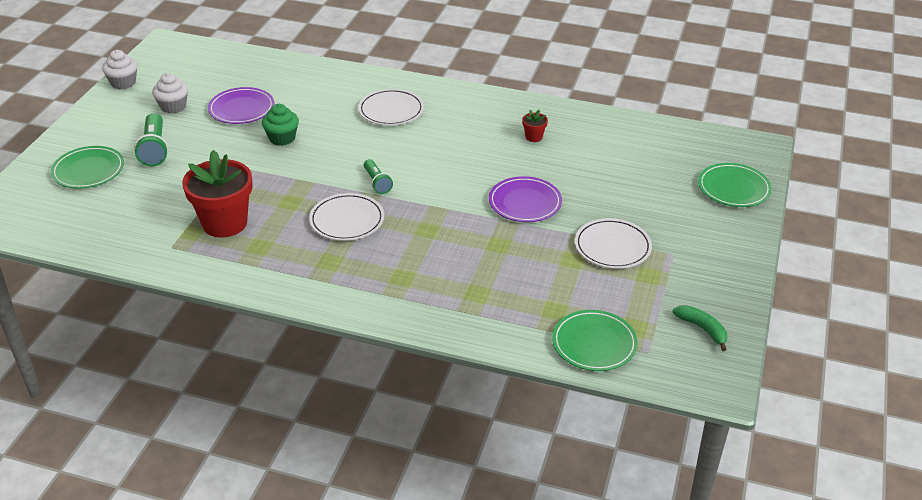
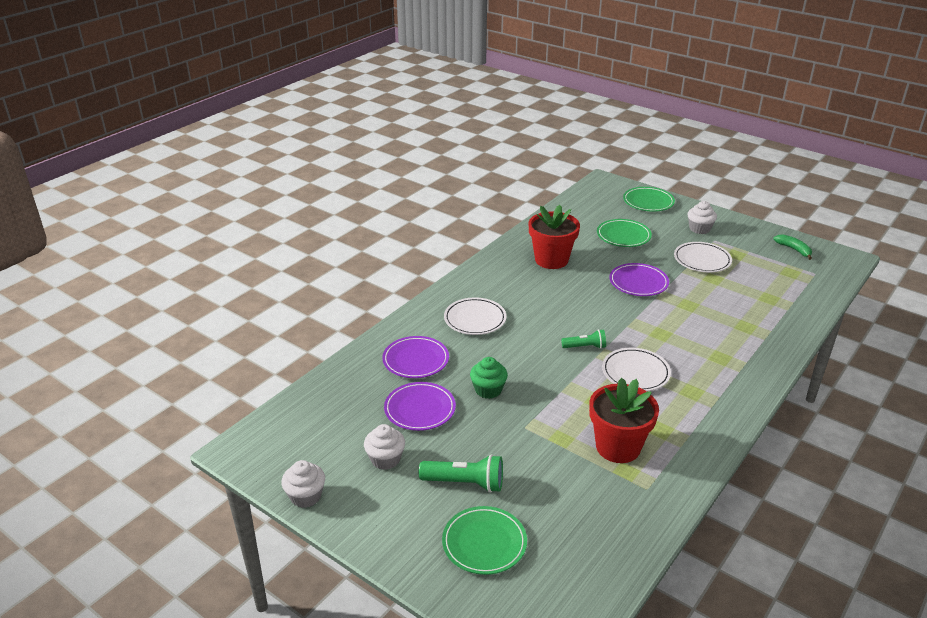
camera: 70 degrees left, 5 degrees down
(310, 93) = (416, 360): none -> purple plate
(534, 137) = (551, 260): red flower pot -> red flower pot, size x2.36
(594, 344) = (806, 291): green plate -> green plate (623, 236)
(694, 238) = (699, 229): none -> white cupcake
(702, 329) = (794, 249): green banana -> green banana turned 75 degrees clockwise

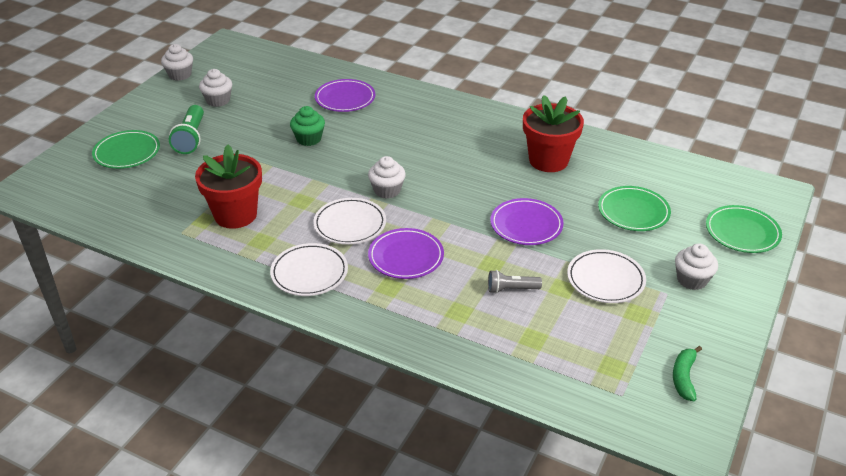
camera: 80 degrees right, 5 degrees up
(420, 409) = (279, 108): purple plate -> purple plate (406, 257)
(475, 319) = (416, 122): white plate -> white plate (309, 273)
(585, 347) = (387, 190): green flashlight -> white cupcake
(716, 300) = (511, 289): none -> grey flashlight
(794, 249) = (684, 377): green banana -> green banana turned 150 degrees clockwise

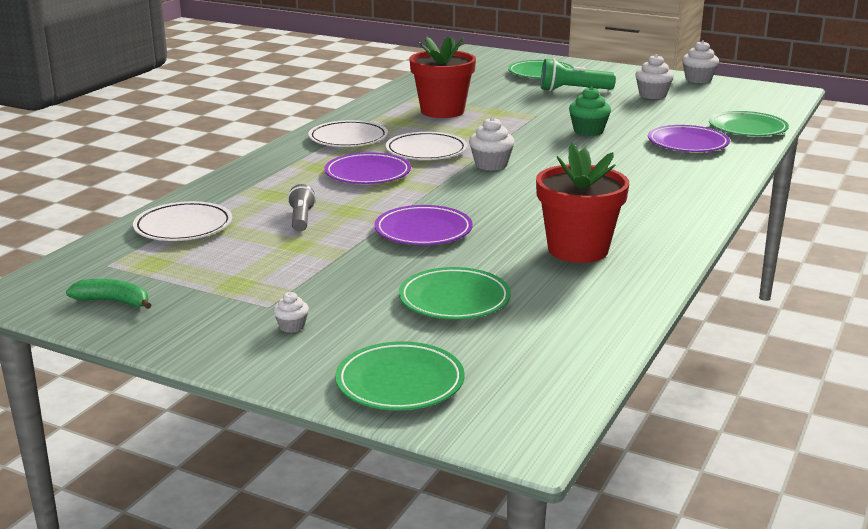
camera: 90 degrees right, 15 degrees down
(314, 71) = (747, 128): none -> green plate
(605, 279) = (306, 270): white plate -> white plate (183, 227)
(692, 280) = (292, 326): white cupcake -> white cupcake, size x0.56

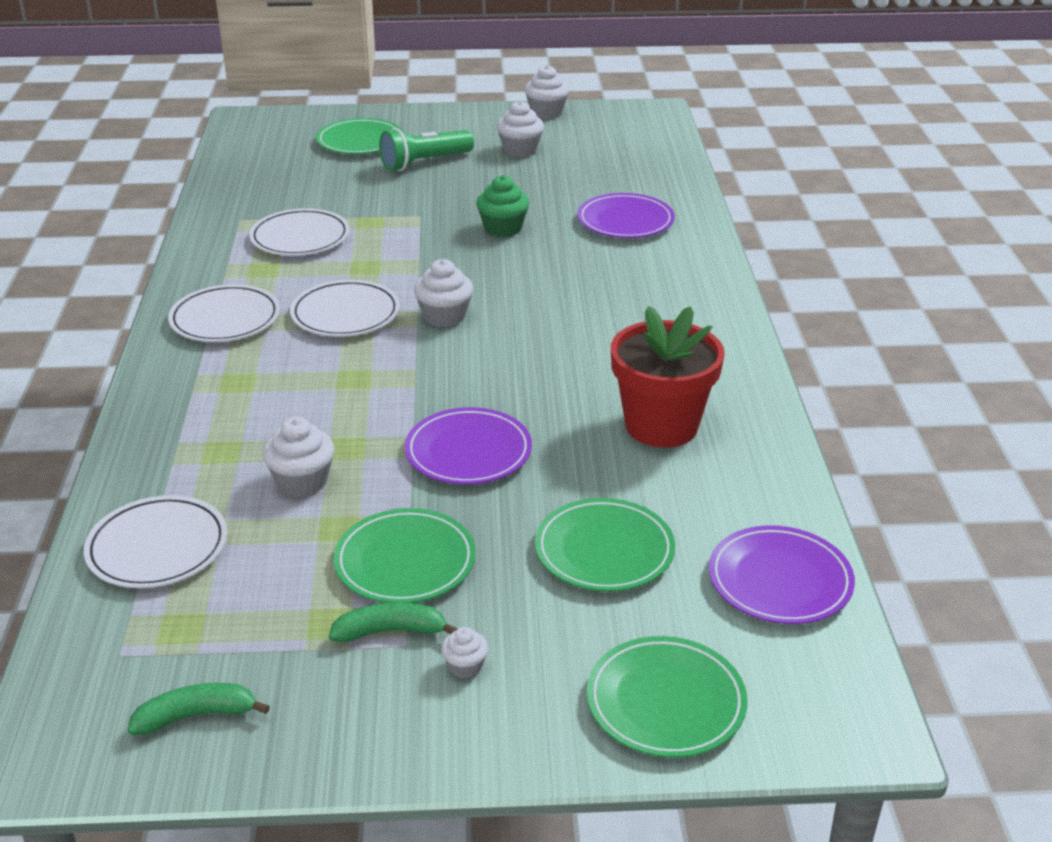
camera: 30 degrees left, 10 degrees up
(267, 298) = (390, 631): none -> green banana
(301, 219) = (302, 481): grey flashlight -> white cupcake
(367, 173) = (310, 375): purple plate -> purple plate (780, 580)
(442, 111) = (300, 238): red flower pot -> white plate
(747, 128) = (664, 181): green plate -> green plate (405, 562)

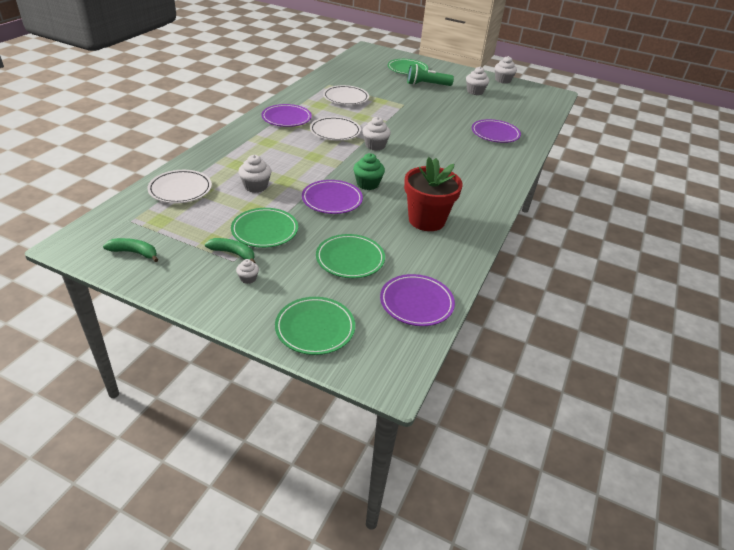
camera: 25 degrees right, 5 degrees up
(225, 319) = (286, 118): white plate -> purple plate
(503, 228) = (435, 120): green cupcake -> green cupcake (367, 184)

